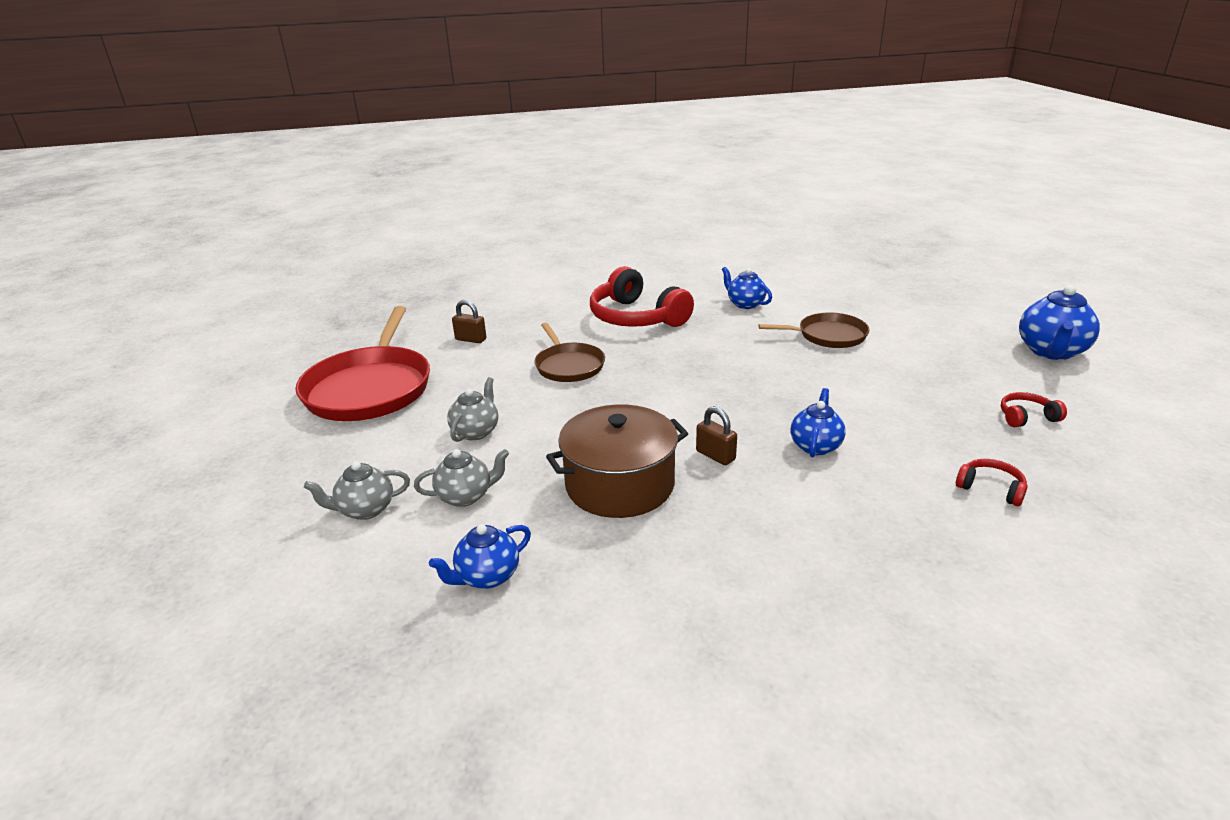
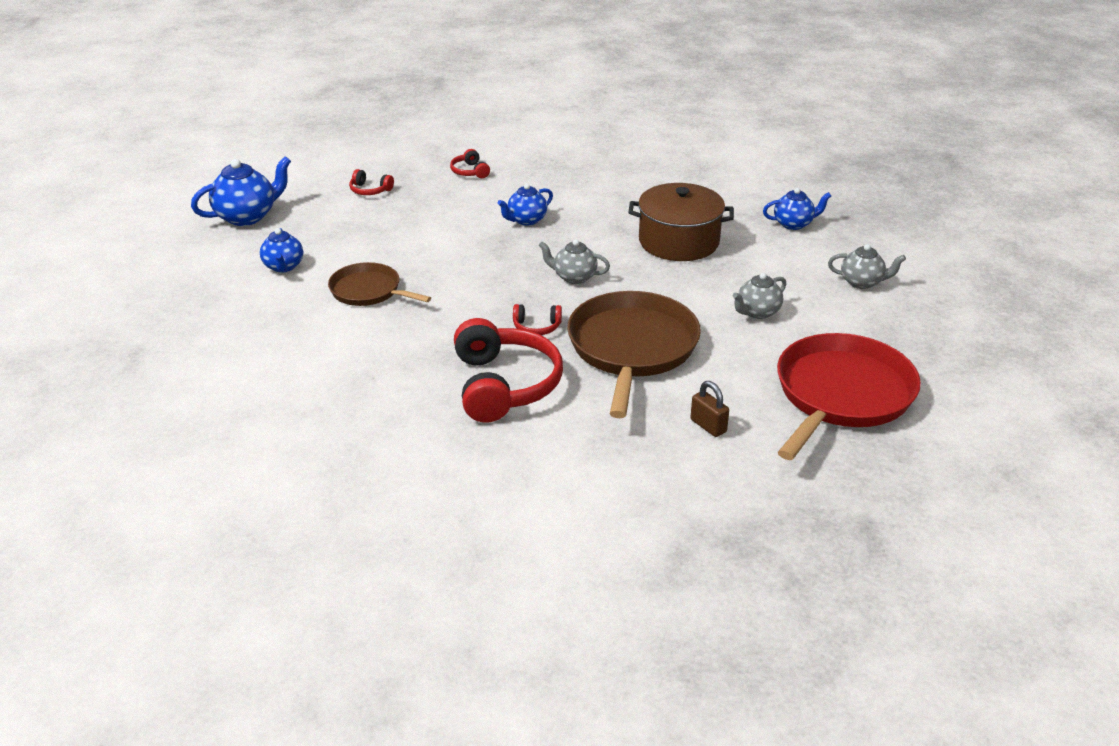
camera: 150 degrees left, 5 degrees up
(466, 496) = (787, 268): grey teapot -> grey teapot (574, 277)
(568, 365) = (632, 349): brown pan -> brown pan, size x1.76
(662, 355) = (537, 327): none -> red headphones
(715, 455) = (597, 236): brown padlock -> none
(745, 304) = (373, 358): blue teapot -> blue teapot (283, 267)

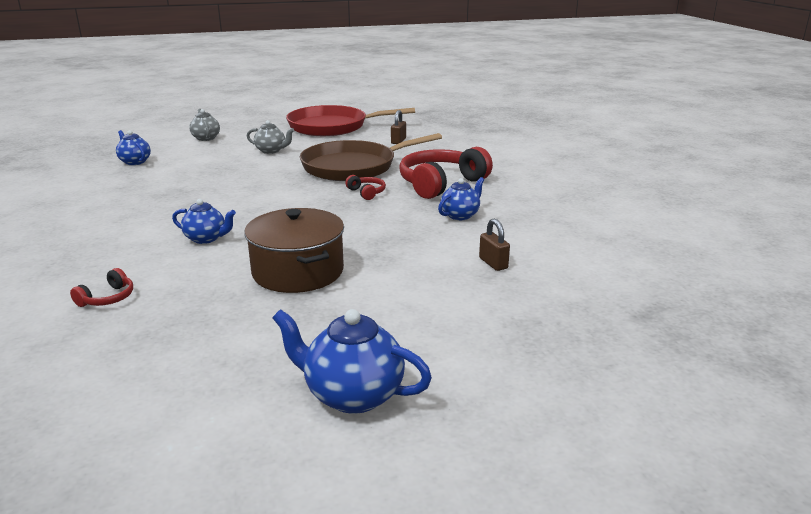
camera: 125 degrees left, 10 degrees down
(283, 267) = (422, 313): blue teapot -> blue teapot (460, 215)
(298, 328) = (493, 263): none -> brown padlock
(369, 291) = (403, 258): brown pan -> none
(370, 190) = (204, 339): red headphones -> none
(574, 277) = (286, 199): grey teapot -> none
(678, 241) = (194, 184): brown pot -> brown pot (298, 272)

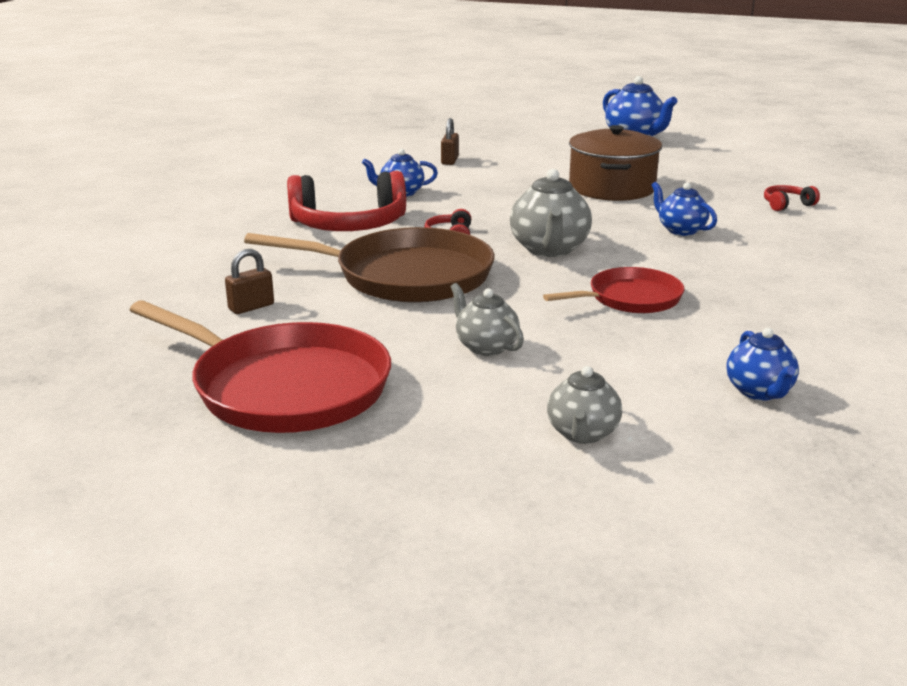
camera: 145 degrees left, 0 degrees up
(216, 184) = (630, 298): none -> red pan
(291, 199) = (549, 249): none -> grey teapot

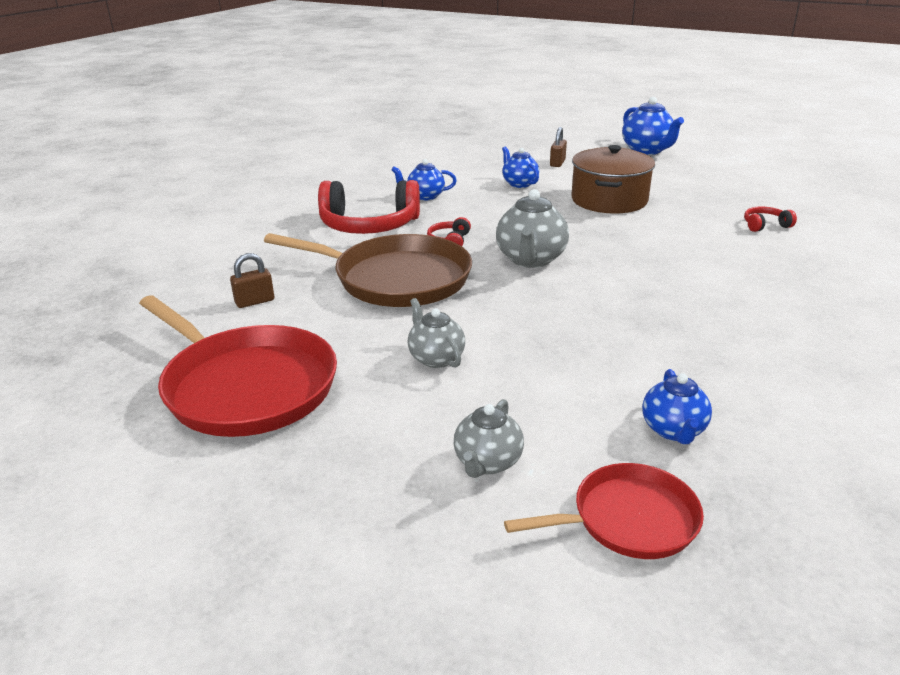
camera: 10 degrees right, 5 degrees up
(449, 161) = (478, 167): brown padlock -> brown padlock (557, 163)
(630, 298) = (585, 316): red pan -> red pan (628, 519)
(680, 230) = (656, 247): blue teapot -> blue teapot (519, 184)

